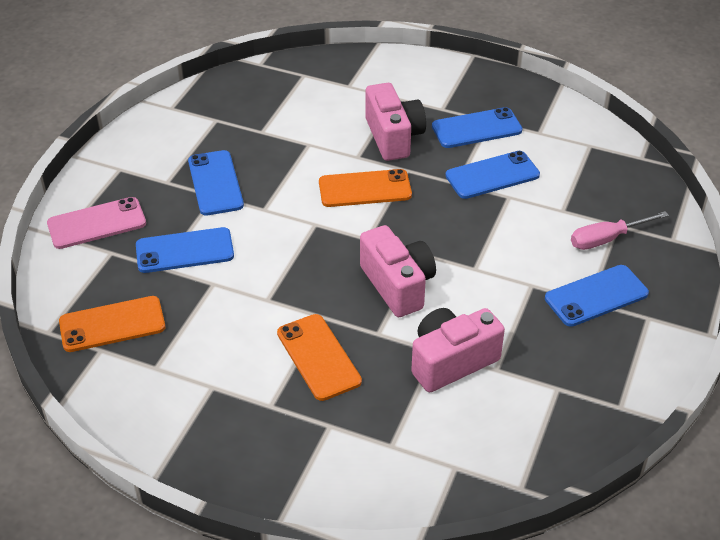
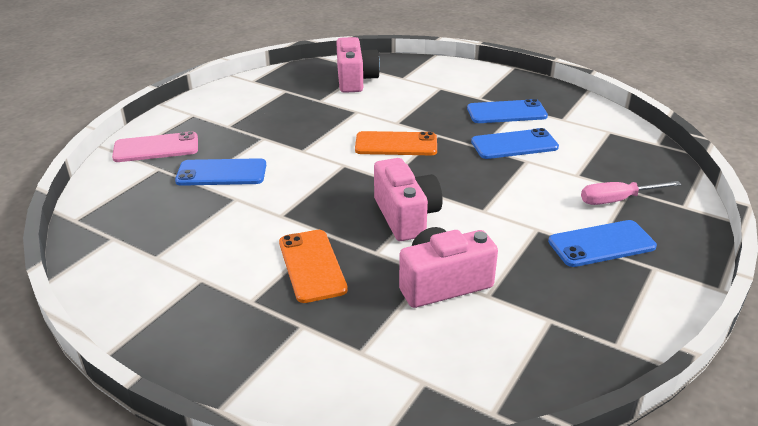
camera: 10 degrees right, 10 degrees down
(112, 324) = (133, 220): orange phone -> none
(215, 183) = (268, 130): blue phone -> none
(393, 137) = (431, 112): pink camera -> pink camera (355, 80)

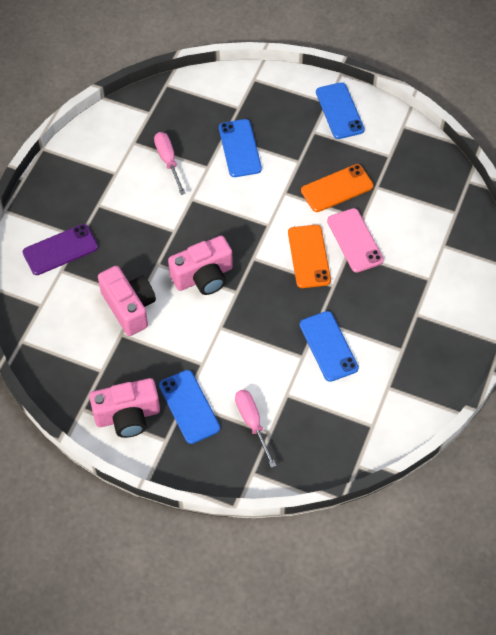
camera: 80 degrees right, 25 degrees up
(156, 148) = (267, 96): pink phone -> pink phone (355, 240)
(208, 229) = (168, 161): none -> pink screwdriver
(312, 265) = (137, 229): orange phone -> orange phone (337, 188)
(320, 350) = (60, 250): none -> purple phone
(355, 80) = (427, 206): pink camera -> pink camera (127, 416)
(506, 112) = (390, 338): blue phone -> blue phone (339, 111)

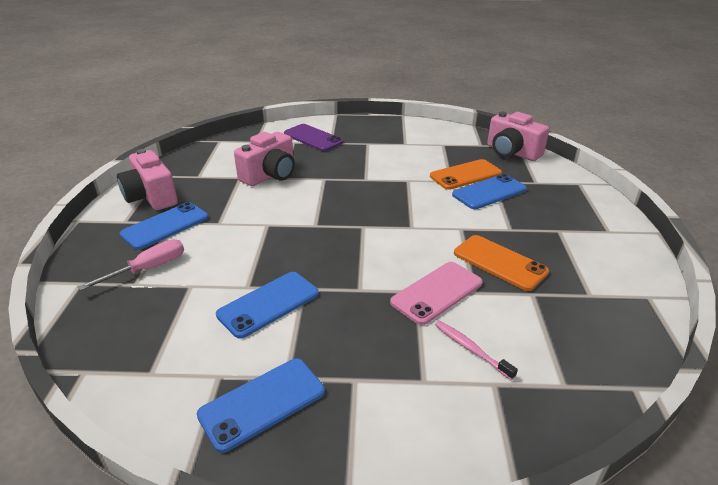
camera: 70 degrees right, 25 degrees down
(168, 161) = (439, 162): pink screwdriver -> none
(203, 277) = (323, 203): pink camera -> pink camera (512, 152)
(309, 256) = (389, 262): orange phone -> orange phone (465, 175)
(339, 111) = (607, 242): blue phone -> blue phone (262, 403)
(413, 244) = (471, 349): none -> pink toothbrush

